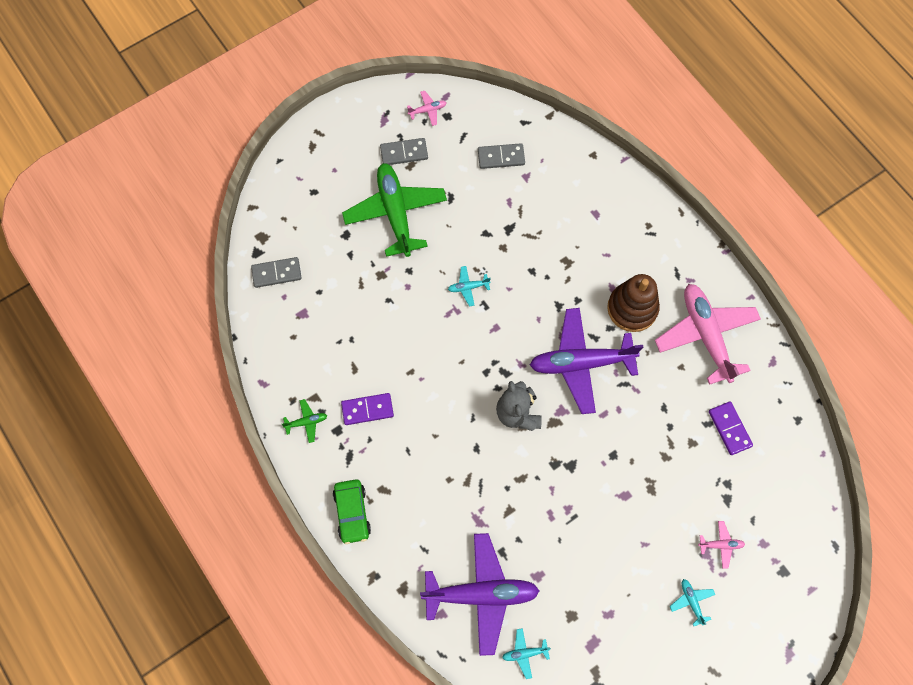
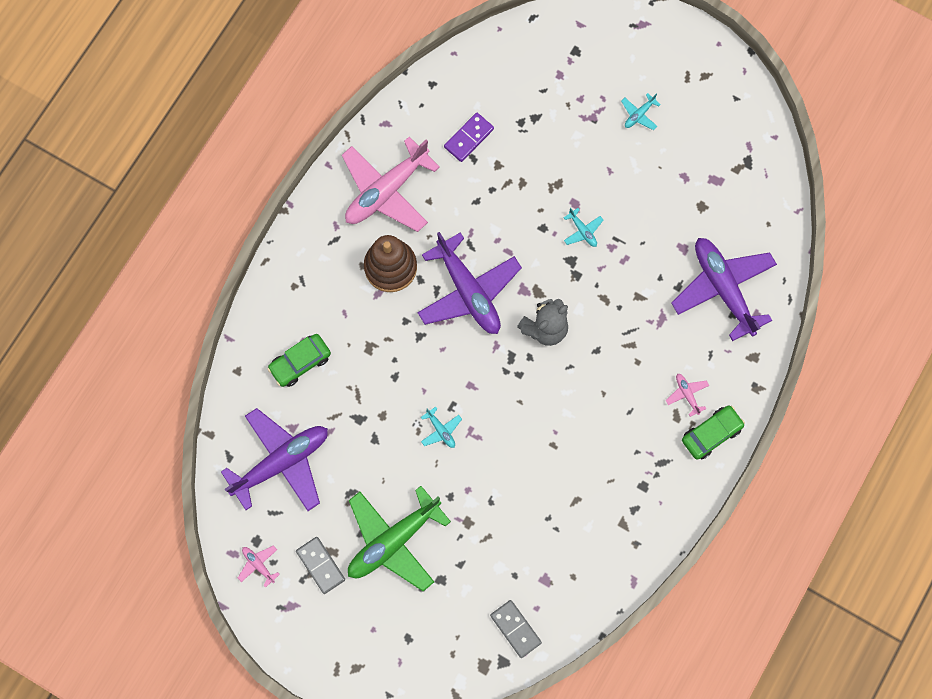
camera: 115 degrees left, 5 degrees up
(306, 422) = (650, 519): green plane -> none
(367, 409) = (609, 468): purple domino -> none
(501, 157) = (281, 462): grey domino -> purple plane
(525, 653) = (752, 231): turquoise plane -> turquoise plane (582, 231)
(578, 203) = (300, 362): none -> green car
(721, 545) = (578, 108): pink plane -> pink plane (687, 394)

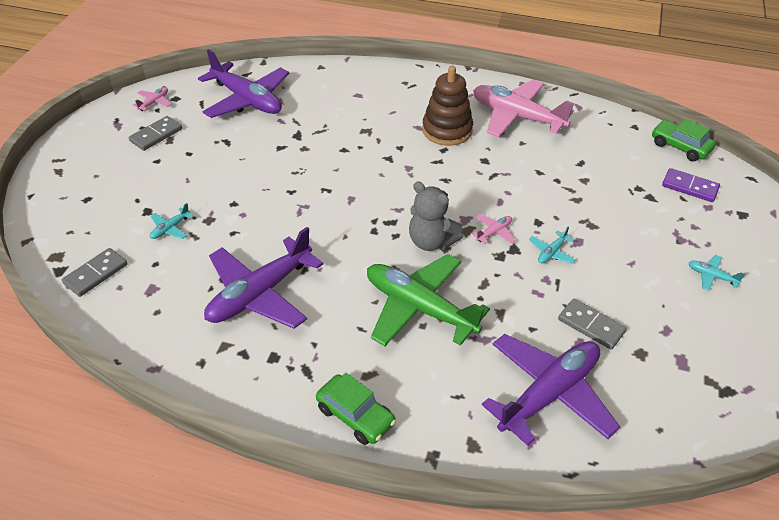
camera: 75 degrees right, 30 degrees down
(300, 362) = (339, 96): green car -> green car (680, 147)
(393, 540) = (184, 174): green plane -> green plane (419, 308)
(441, 430) = (299, 186): turquoise plane -> turquoise plane (170, 229)
(468, 291) = (446, 181): purple plane -> purple plane (260, 294)
(469, 138) = (598, 157): purple domino -> purple domino (689, 187)
(667, 231) = (591, 325): none -> grey domino
(687, 394) = (399, 380): pink plane -> pink plane (494, 232)

